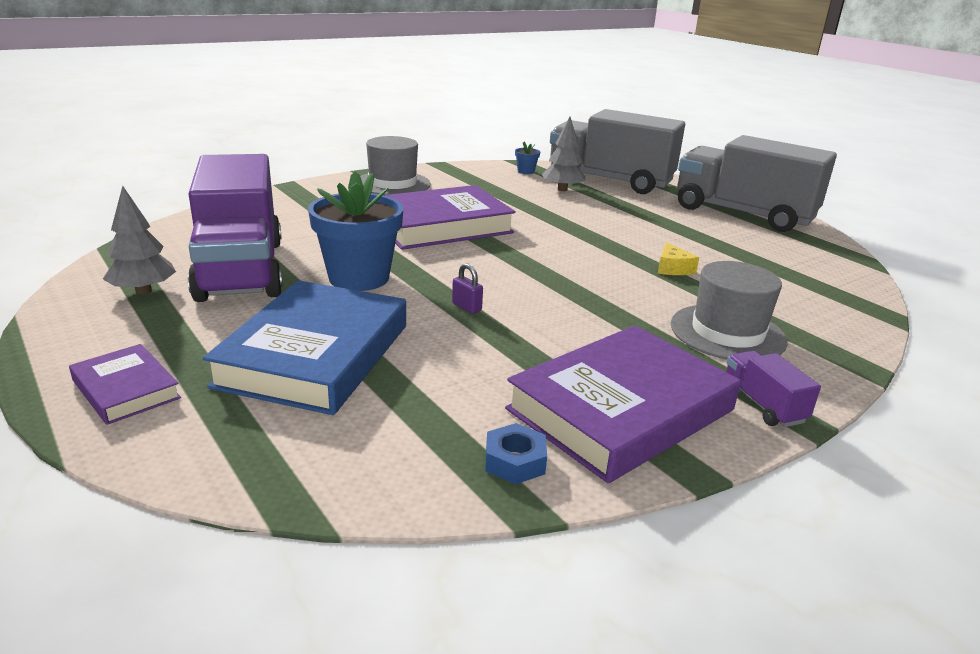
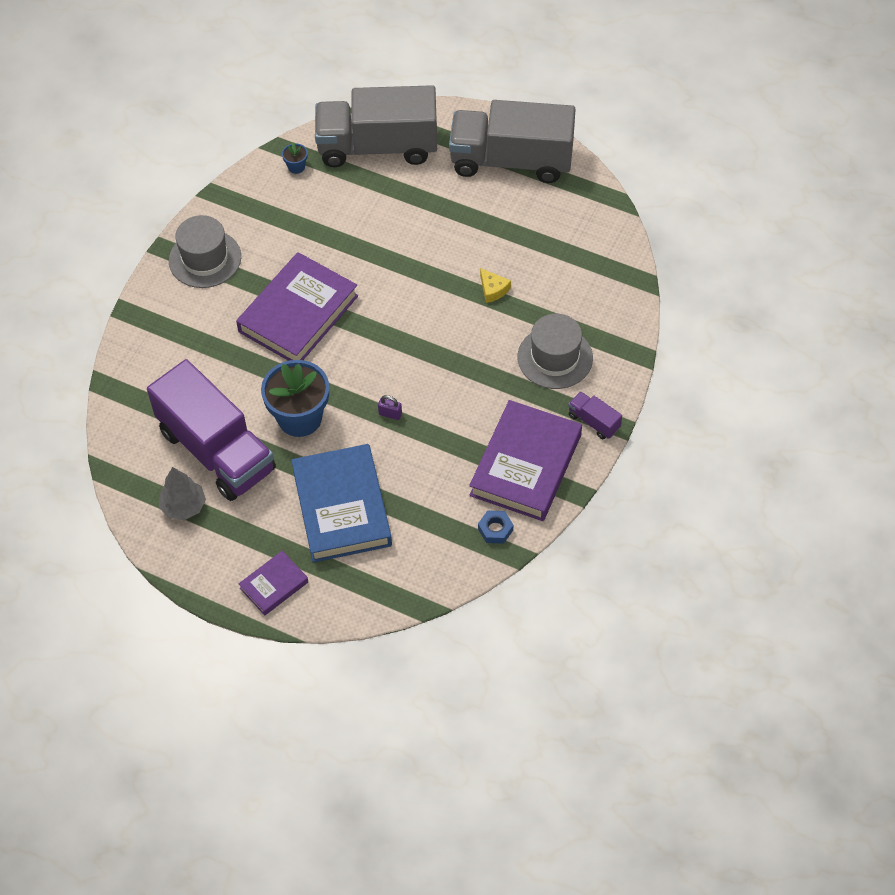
camera: 25 degrees left, 30 degrees up
(126, 389) = (274, 585): purple book -> purple book turned 60 degrees counterclockwise
(562, 189) = (349, 191): grey tree -> none

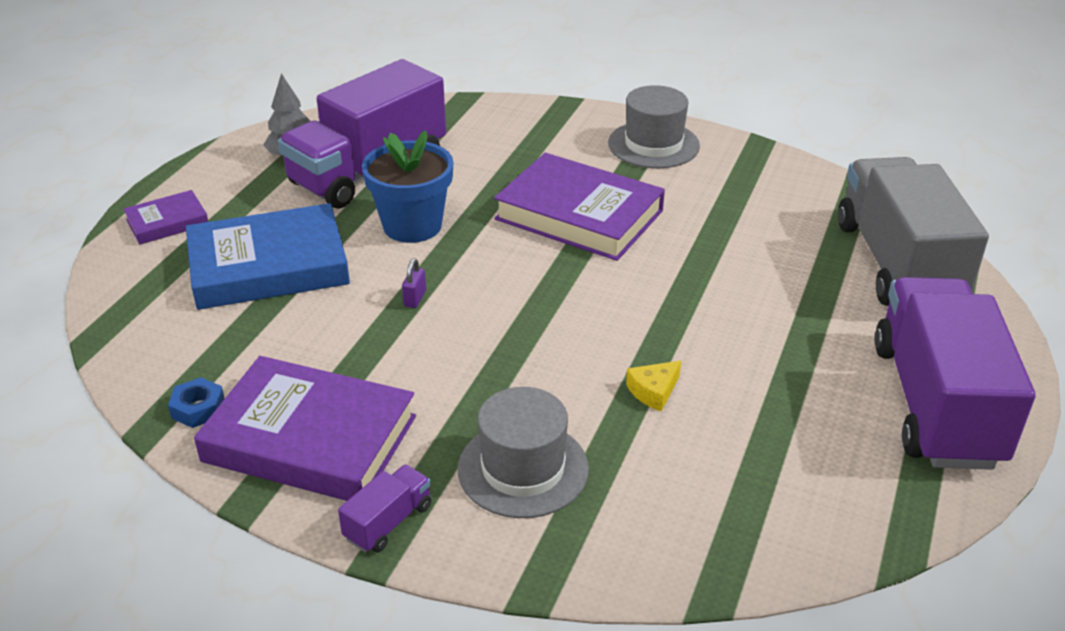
camera: 85 degrees right, 20 degrees down
(274, 585) = (167, 222): purple book -> purple book turned 75 degrees counterclockwise
(296, 167) = (828, 199): blue flower pot -> none
(511, 161) = (935, 404): grey truck -> purple truck

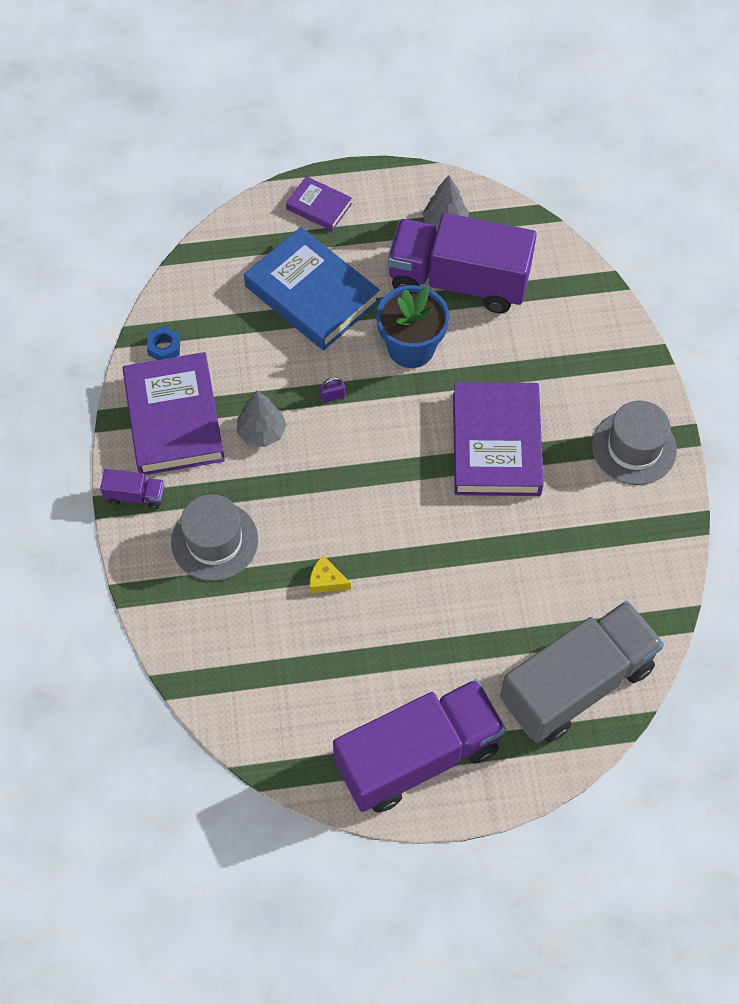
camera: 60 degrees right, 25 degrees up
(406, 369) = (262, 432): none -> grey tree

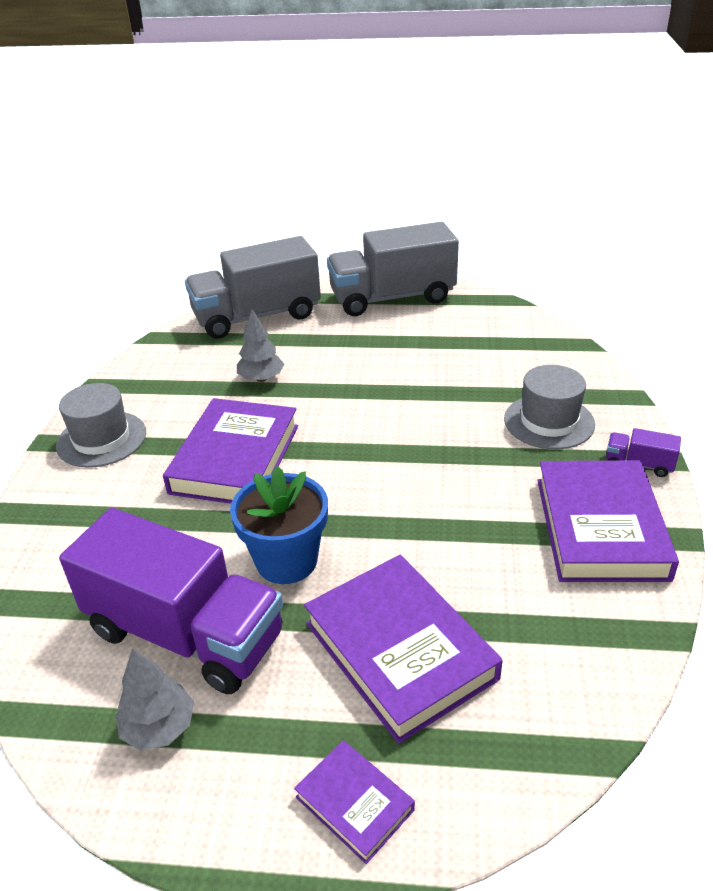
camera: 165 degrees left, 25 degrees down
(164, 347) = (622, 611): blue nut -> none
(262, 432) = (491, 501): grey tree -> grey tree (261, 378)
(312, 294) = (399, 651): blue book -> purple book
(326, 580) = (441, 386): yellow cheese -> none
(332, 396) = (400, 523): purple padlock -> none
(418, 756) = (392, 298): purple truck -> grey truck

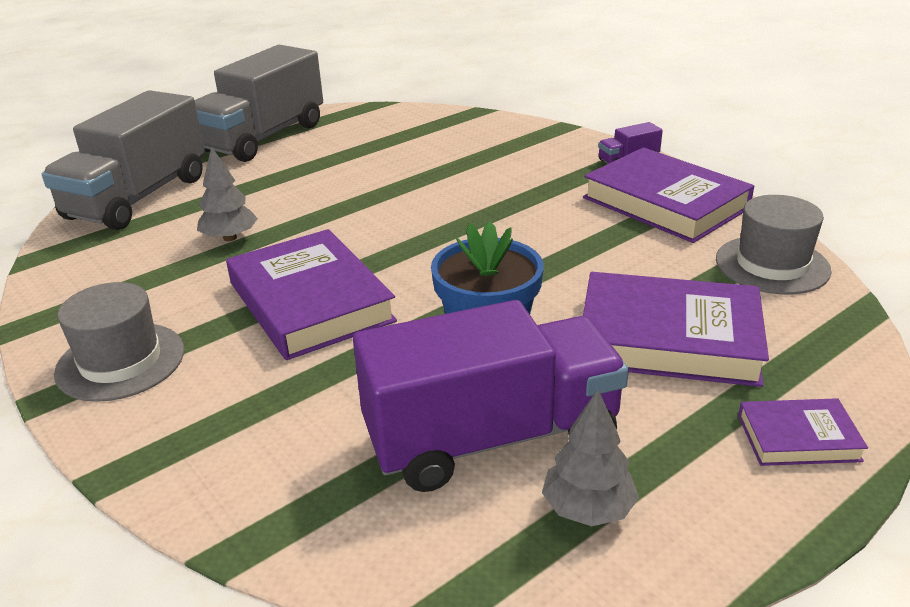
camera: 45 degrees left, 5 degrees down
(549, 421) = (531, 163): grey hat -> grey hat (772, 265)

